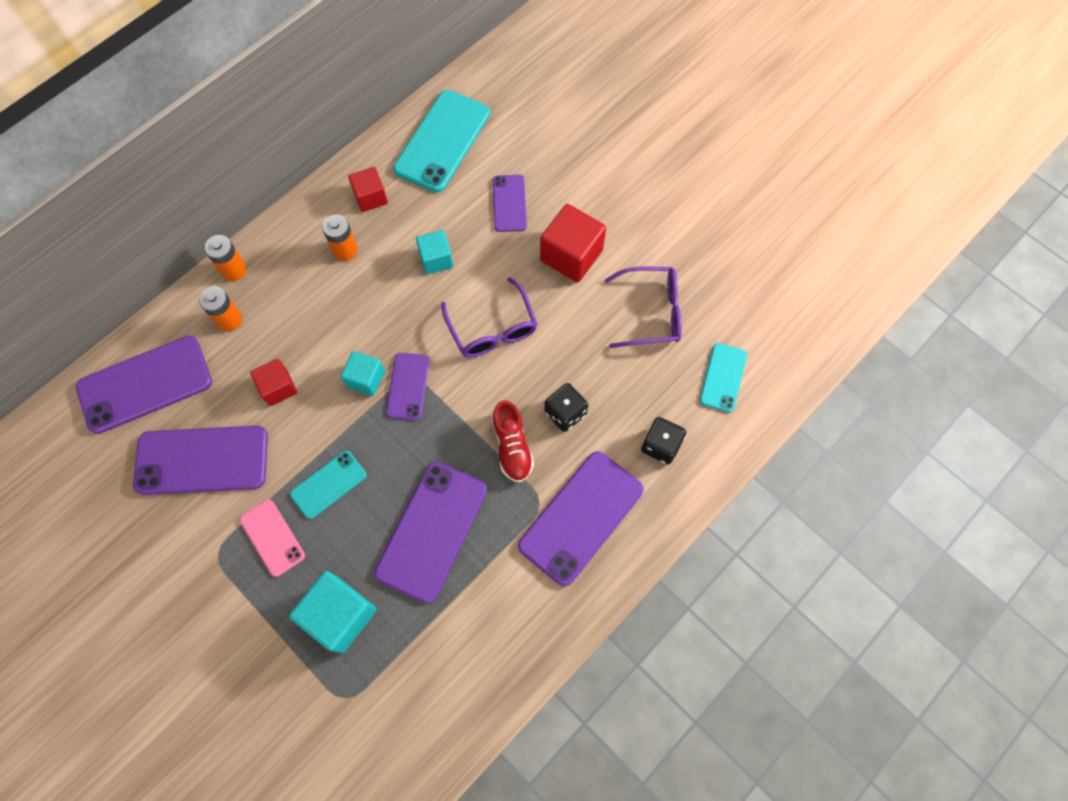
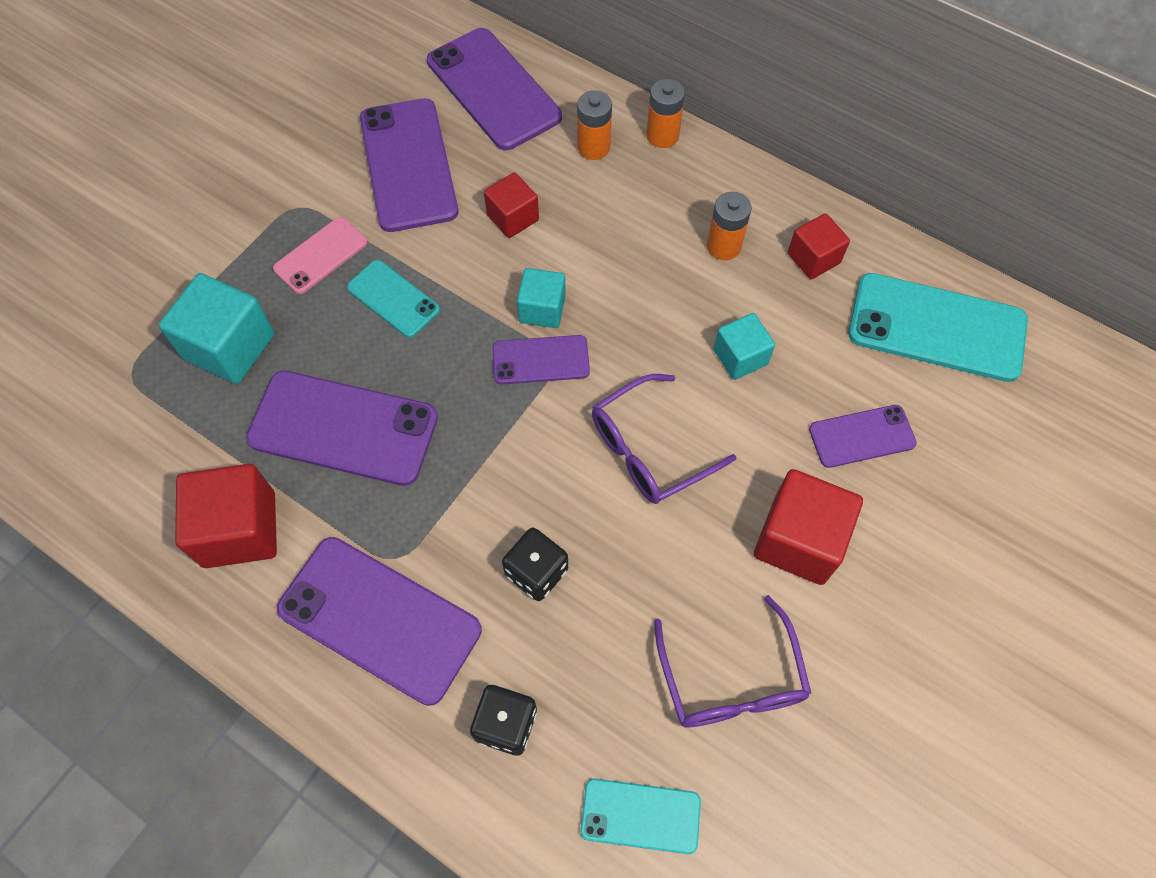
camera: 80 degrees right, 5 degrees down
(498, 612) = (239, 529): none -> red cube
(512, 446) = (474, 507): red shoe -> none

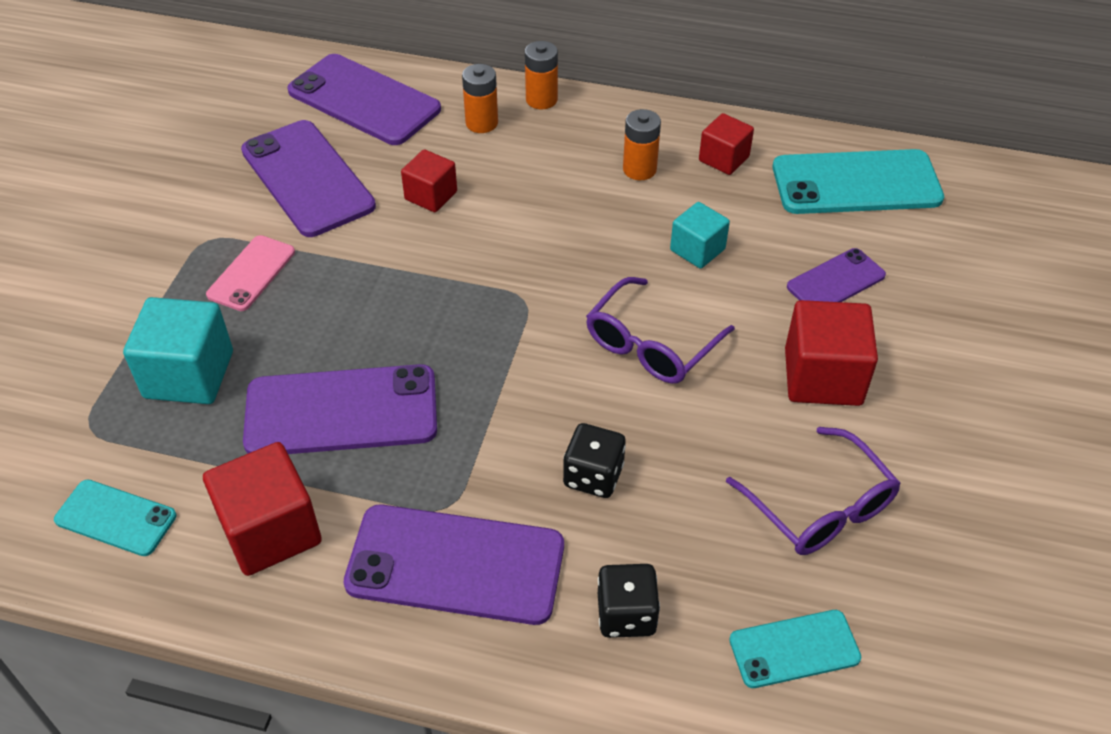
camera: 20 degrees left, 15 degrees down
(393, 299) = (343, 290): turquoise phone -> turquoise phone (115, 518)
(540, 360) = (513, 301): purple phone -> none
(542, 309) = (494, 260): turquoise cube -> none

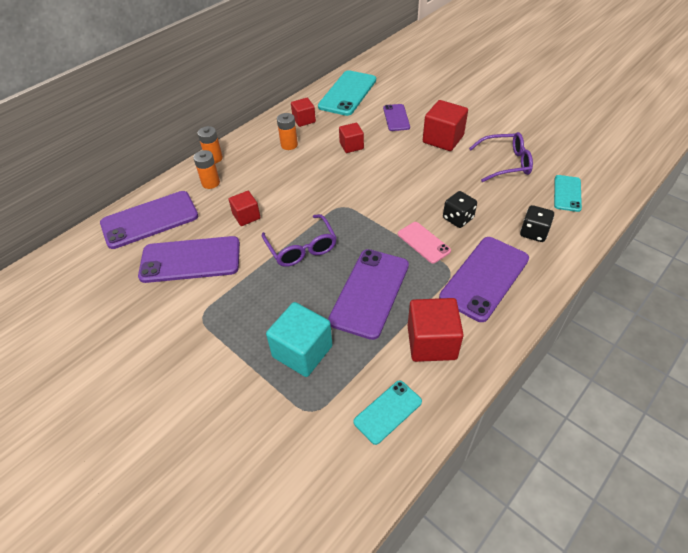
camera: 60 degrees left, 0 degrees up
(251, 273) = (245, 303): pink phone -> pink phone (423, 242)
(651, 344) = (396, 177): purple glasses -> purple glasses (301, 248)
(697, 250) = (351, 146): turquoise cube -> red cube

